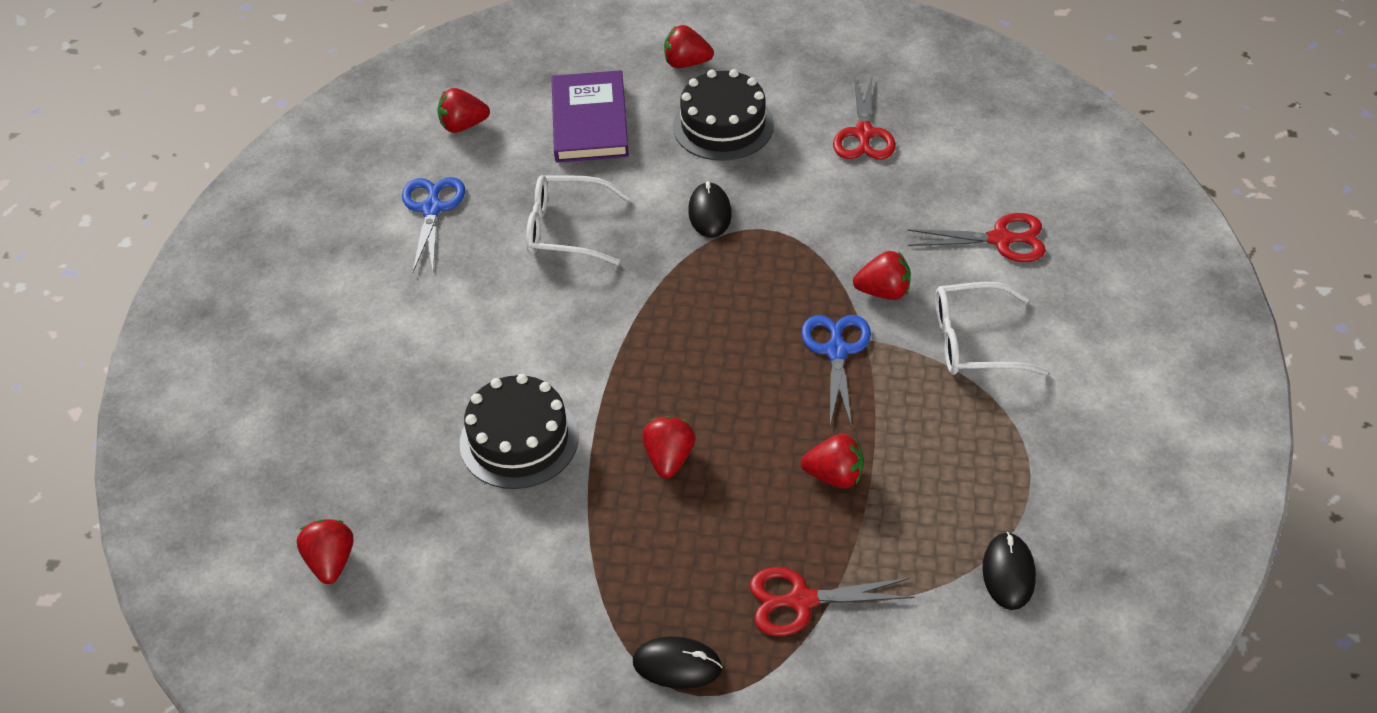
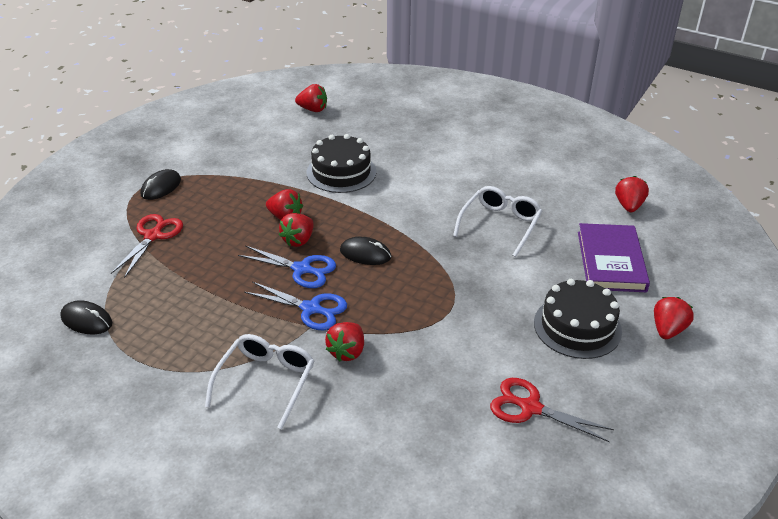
camera: 110 degrees right, 10 degrees down
(432, 208) = (549, 179): blue scissors -> blue scissors (302, 269)
(590, 121) = (611, 261): purple book -> purple book turned 75 degrees clockwise
(709, 213) = (480, 291): black mouse -> black mouse (365, 254)
(834, 475) = (218, 274): red strawberry -> red strawberry (298, 240)
(1001, 239) = (355, 445): red scissors -> none

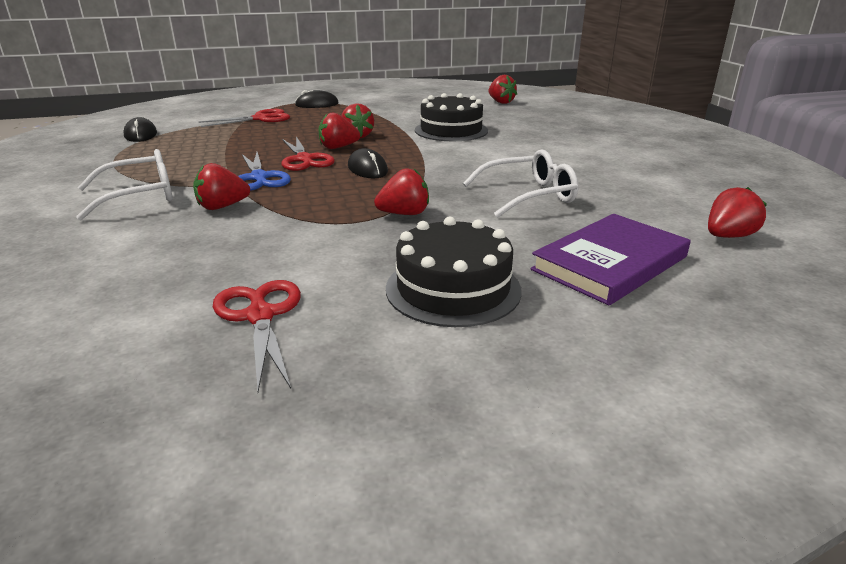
camera: 45 degrees right, 10 degrees down
(302, 269) = (304, 159): blue scissors -> red scissors
(668, 330) = (570, 350): red strawberry -> red strawberry (404, 214)

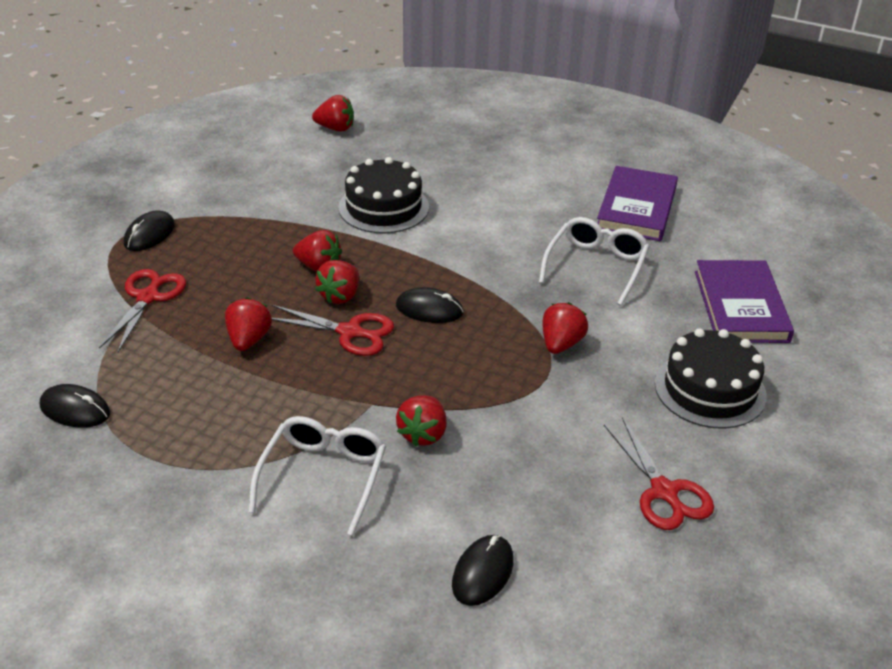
camera: 50 degrees left, 10 degrees up
(68, 273) = (482, 572): none -> black mouse
(259, 178) = (369, 382): blue scissors -> none
(260, 316) = (664, 492): red scissors -> red scissors turned 135 degrees counterclockwise
(638, 185) = (636, 208): none -> purple book
(728, 236) = (753, 237): red strawberry -> red strawberry (248, 340)

